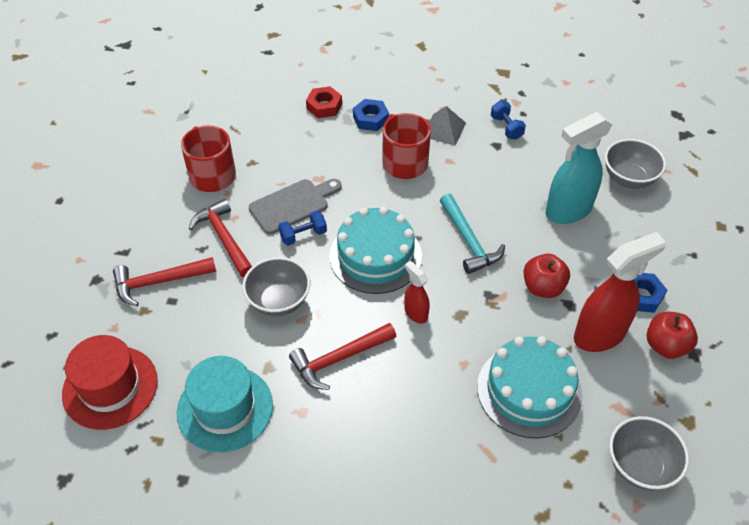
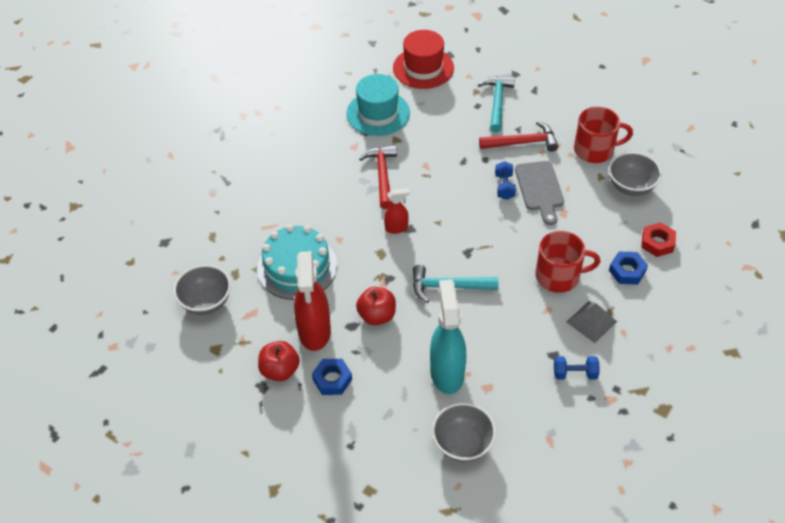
camera: 115 degrees right, 0 degrees up
(159, 282) = (497, 102): red hammer -> turquoise hammer
(279, 301) = (448, 158): grey bowl -> grey bowl (631, 187)
(375, 256) = (462, 223): turquoise cake -> none

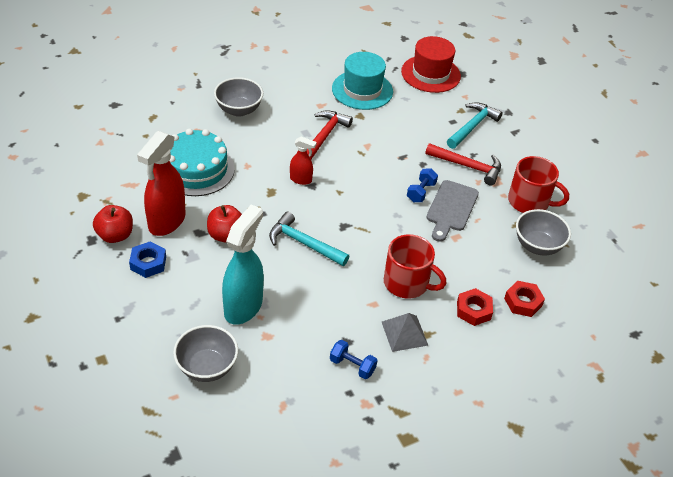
camera: 25 degrees right, 5 degrees down
(206, 302) = (106, 160): grey bowl -> grey bowl (239, 110)
(627, 271) = (473, 310): blue nut -> red nut

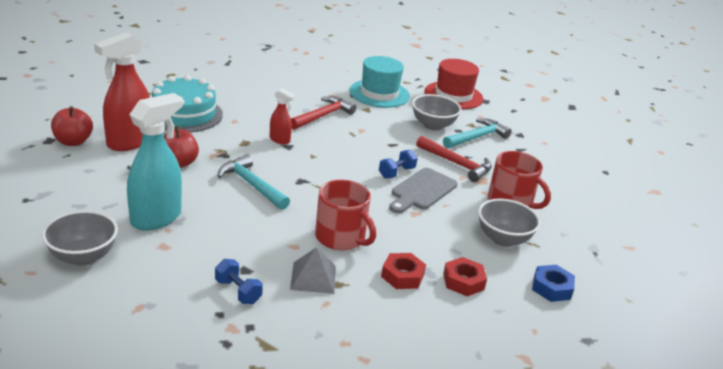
camera: 15 degrees right, 15 degrees down
(148, 263) = (88, 167): blue nut -> blue nut (551, 288)
(239, 110) = (252, 84): grey bowl -> grey bowl (433, 125)

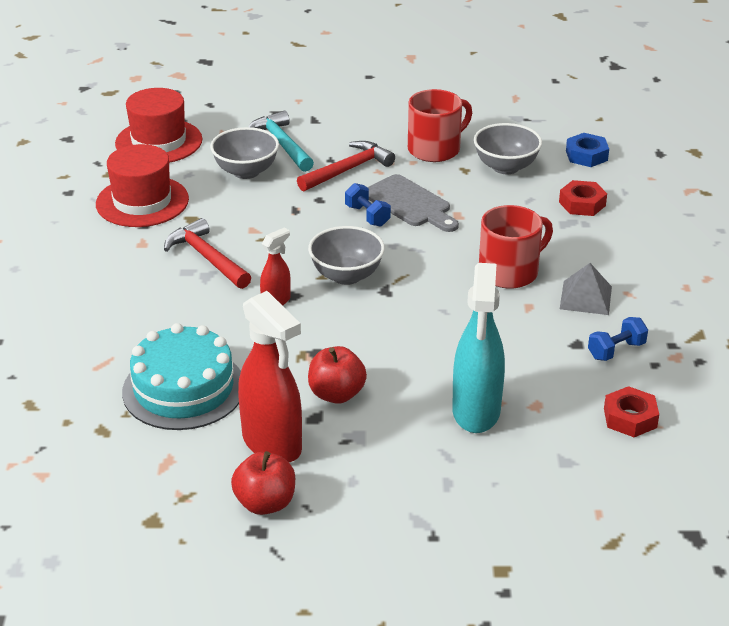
camera: 75 degrees left, 5 degrees up
(83, 256) = (563, 471): grey bowl -> grey bowl (346, 275)
(156, 218) = (476, 412): turquoise spray bottle -> turquoise spray bottle turned 135 degrees counterclockwise
(251, 185) = (395, 331): turquoise hammer -> none
(379, 93) = (142, 202): turquoise hat -> red hat
(402, 276) = (576, 239): red nut -> red nut (630, 418)

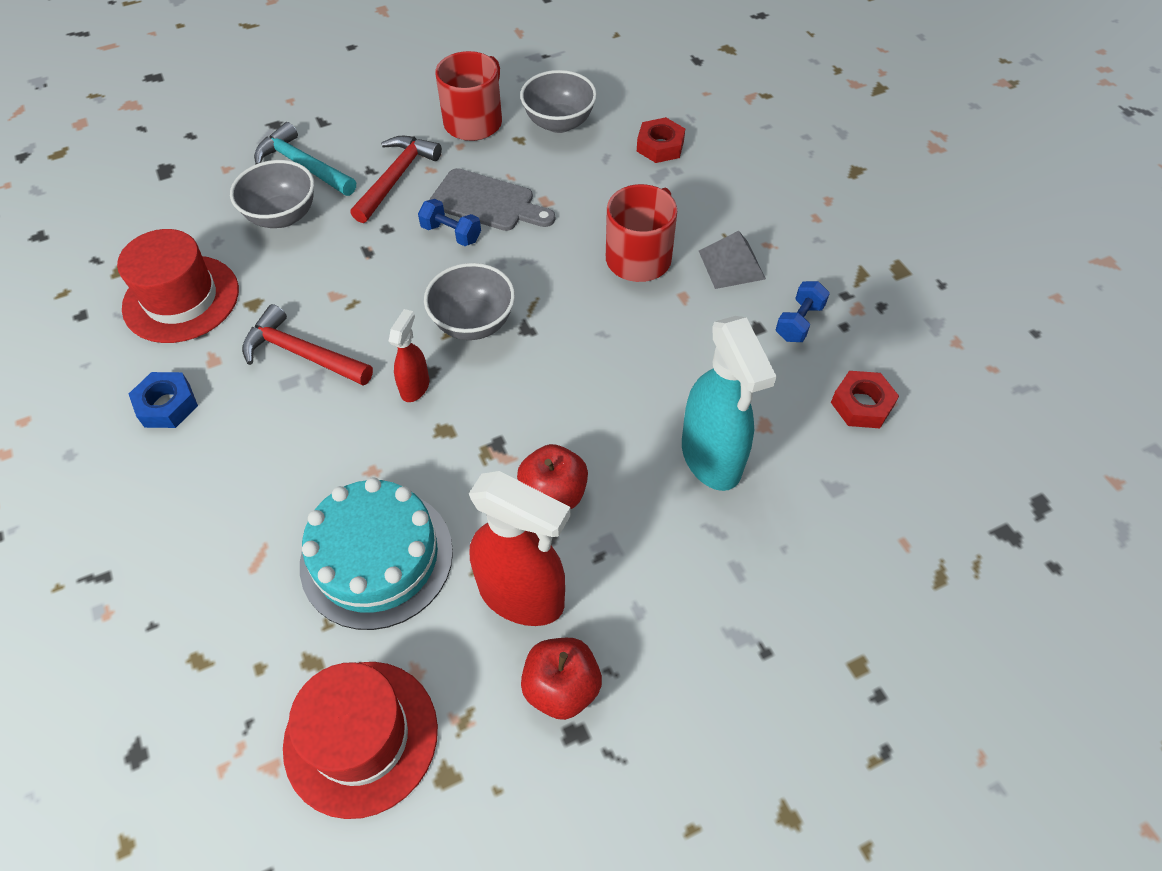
camera: 25 degrees left, 20 degrees up
(159, 142) = (156, 206): red hat -> red hat (361, 737)
(586, 155) = (630, 84): blue nut -> blue nut (167, 405)

